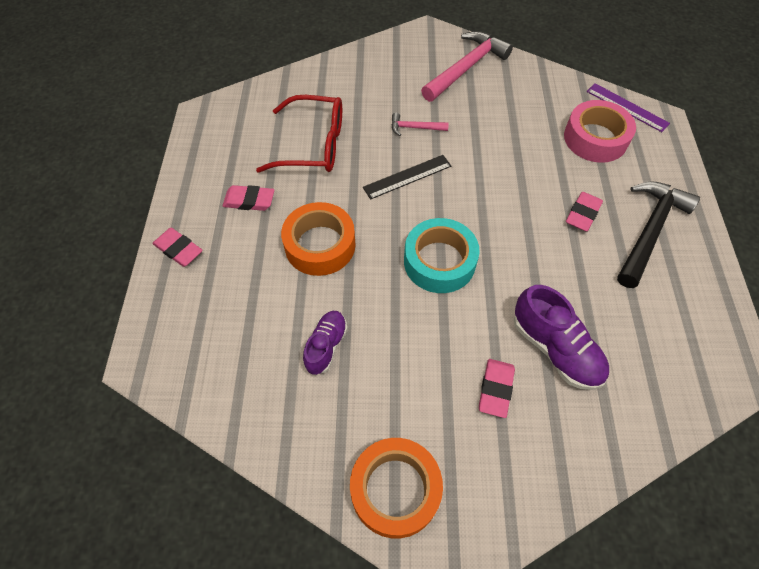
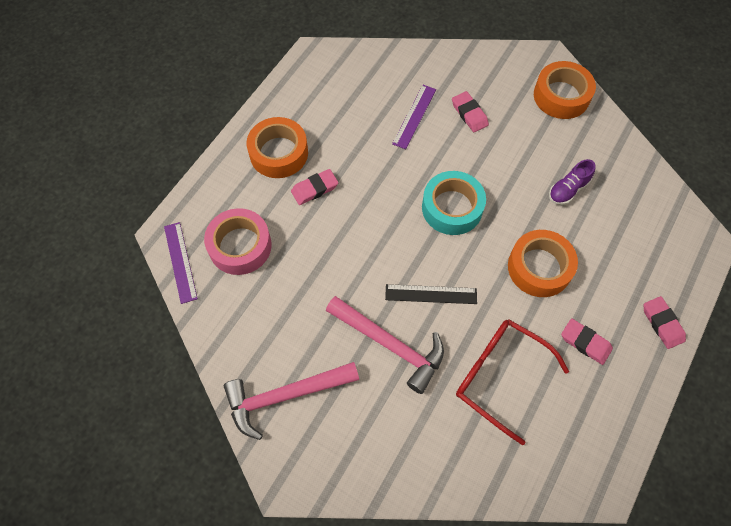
camera: 150 degrees left, 5 degrees up
(415, 128) = (390, 344): pink hammer -> pink hammer, size x2.05
(495, 389) = (469, 114): pink eraser -> pink eraser turned 75 degrees counterclockwise
(555, 349) = (414, 116): purple shoe -> purple ruler
(649, 231) = (279, 153): black hammer -> orange tape

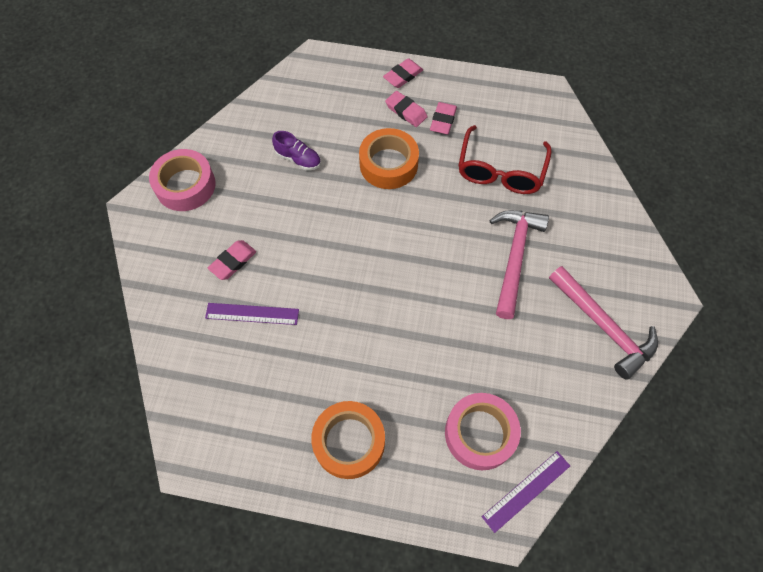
camera: 110 degrees left, 0 degrees up
(314, 189) = (381, 383): pink eraser -> pink eraser (406, 111)
(431, 294) = (451, 239): black ruler -> none
(452, 208) = (354, 247): turquoise tape -> none
(561, 96) = (185, 185): orange tape -> pink tape

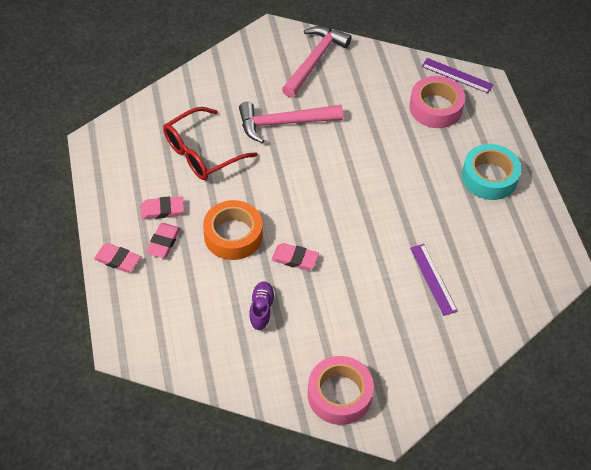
camera: 115 degrees left, 10 degrees down
(233, 261) = (395, 315): pink eraser -> pink eraser (295, 259)
(349, 442) = (489, 177): orange tape -> turquoise tape
(500, 171) = (202, 153): red glasses -> red glasses turned 150 degrees clockwise

